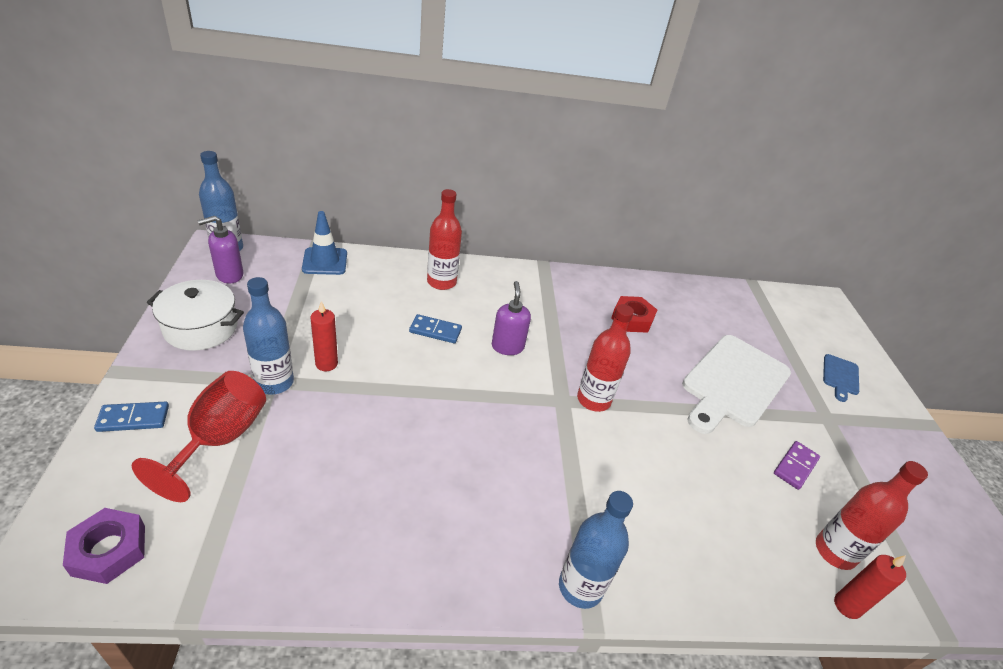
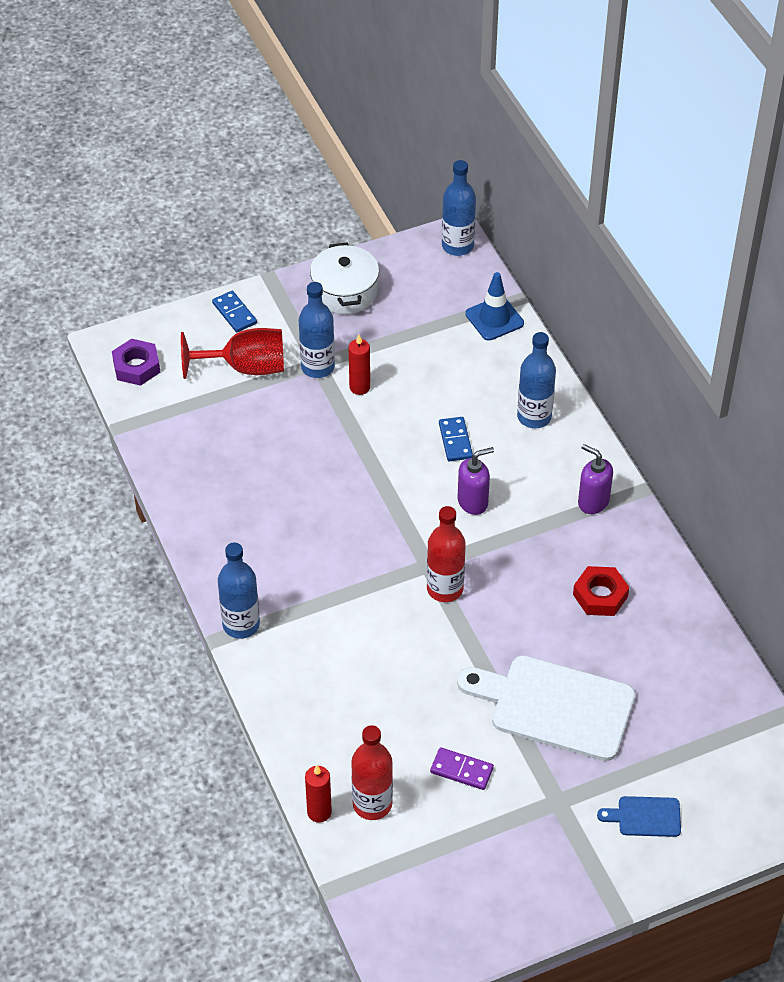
camera: 75 degrees right, 10 degrees up
(229, 275) = (422, 269): purple soap dispenser -> purple soap dispenser (593, 501)
(441, 282) = (534, 417): red bottle -> blue bottle

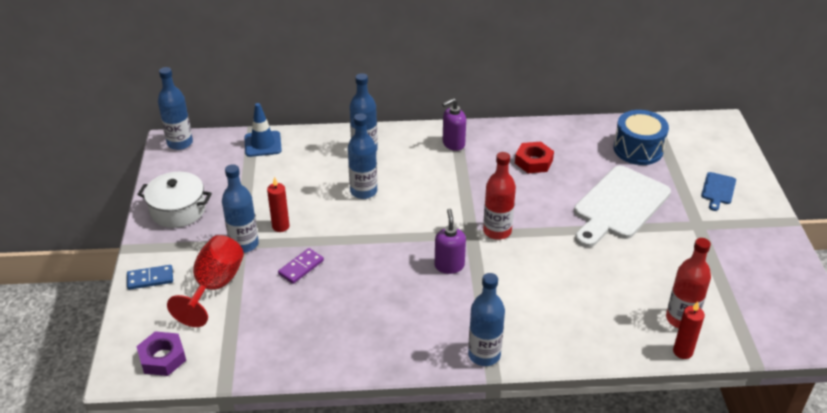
camera: 70 degrees left, 10 degrees down
(455, 441) = (363, 191): blue domino -> blue bottle
(461, 770) = (661, 264): purple domino -> purple domino (301, 267)
(473, 502) = (424, 197): purple soap dispenser -> purple soap dispenser (449, 265)
(690, 709) = (638, 149): none -> blue drum

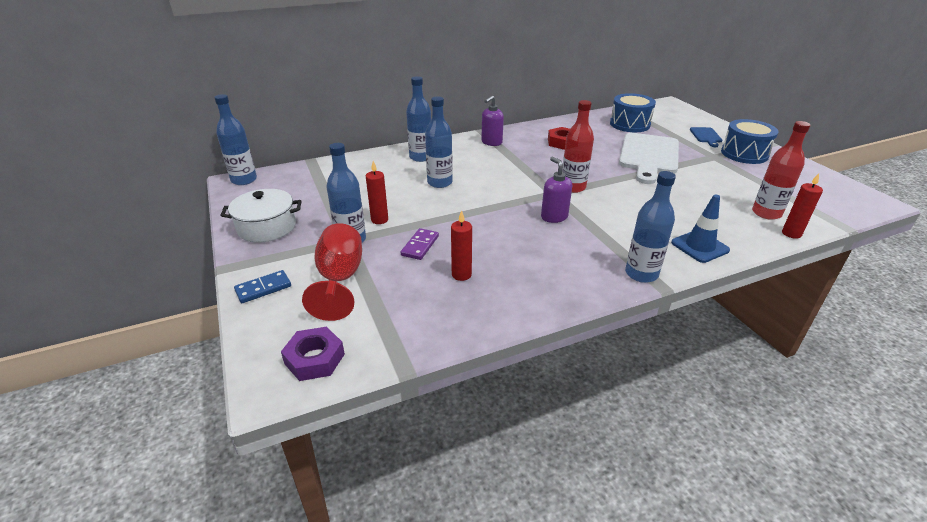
camera: 20 degrees left, 5 degrees down
(263, 144) = (326, 168): blue traffic cone -> blue traffic cone (699, 246)
(319, 310) = (461, 275): none -> red candle
(739, 229) = (744, 154): none -> blue drum

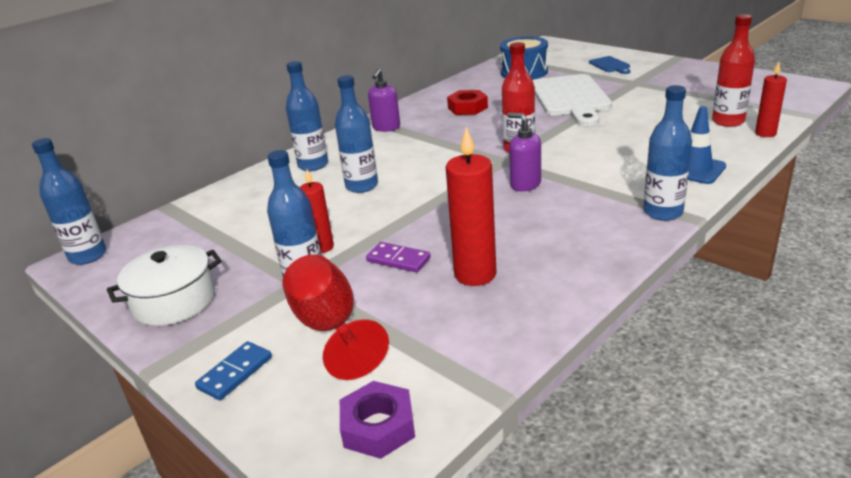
camera: 20 degrees left, 5 degrees down
(420, 246) = (398, 260): purple domino -> purple domino turned 60 degrees counterclockwise
(461, 275) = (475, 274): red candle -> red candle, size x1.64
(744, 154) = (660, 73): blue drum -> none

